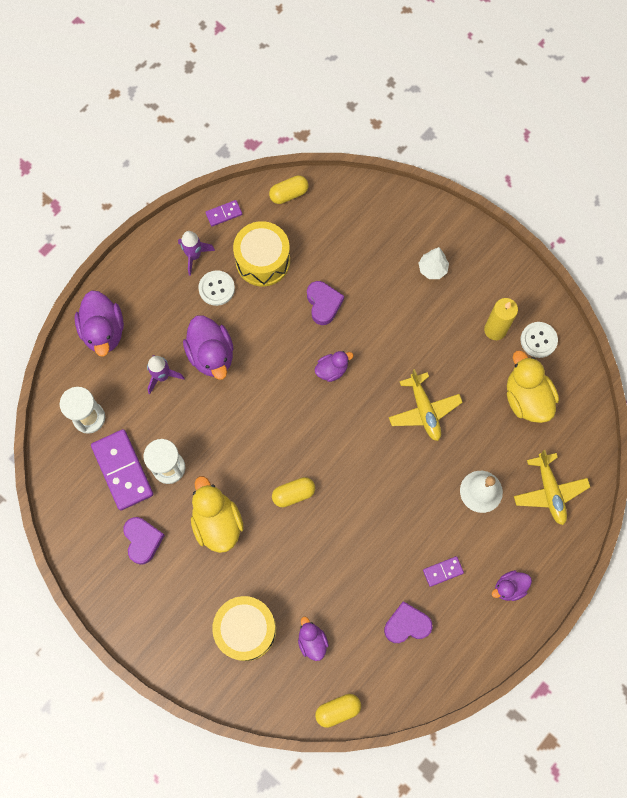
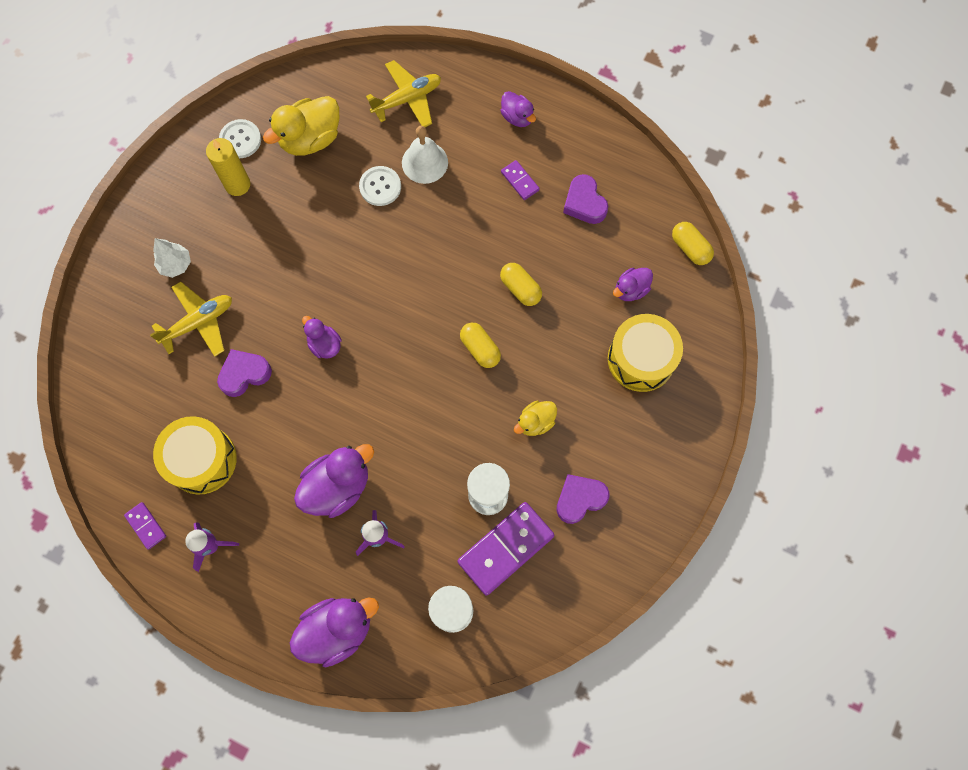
camera: 105 degrees left, 0 degrees up
(216, 288) = (250, 505): white button -> white button (380, 187)
(217, 522) = (535, 422): yellow duck -> yellow duck, size x0.56
(289, 194) = (104, 452): yellow capsule -> yellow capsule (520, 288)
(424, 410) = (349, 236): yellow plane -> yellow plane (198, 322)

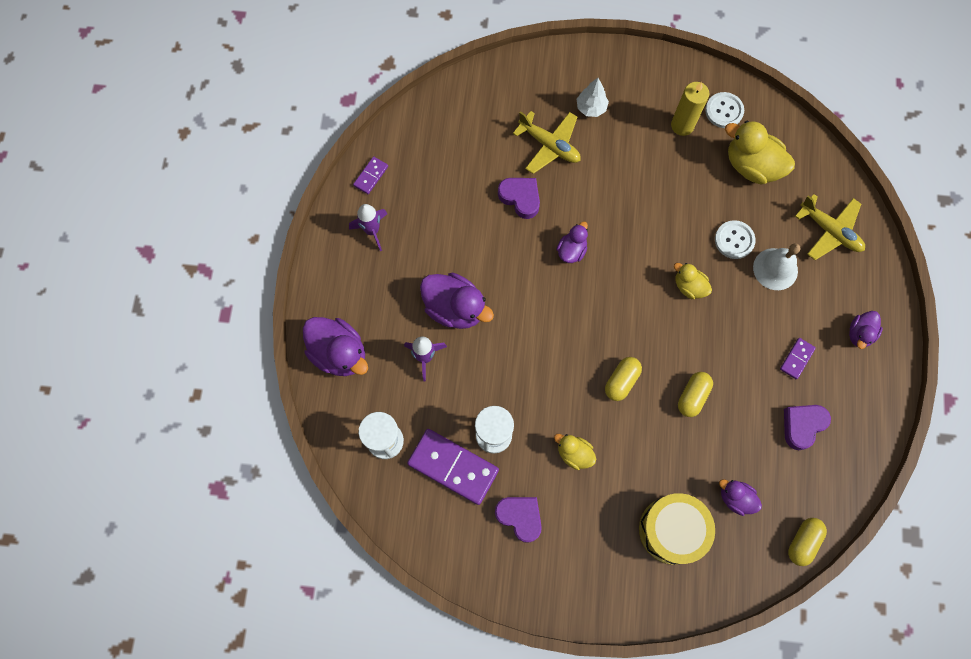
camera: 70 degrees right, 0 degrees up
(202, 460) = (437, 195): yellow drum -> none
(410, 247) = (689, 286): none -> yellow duck

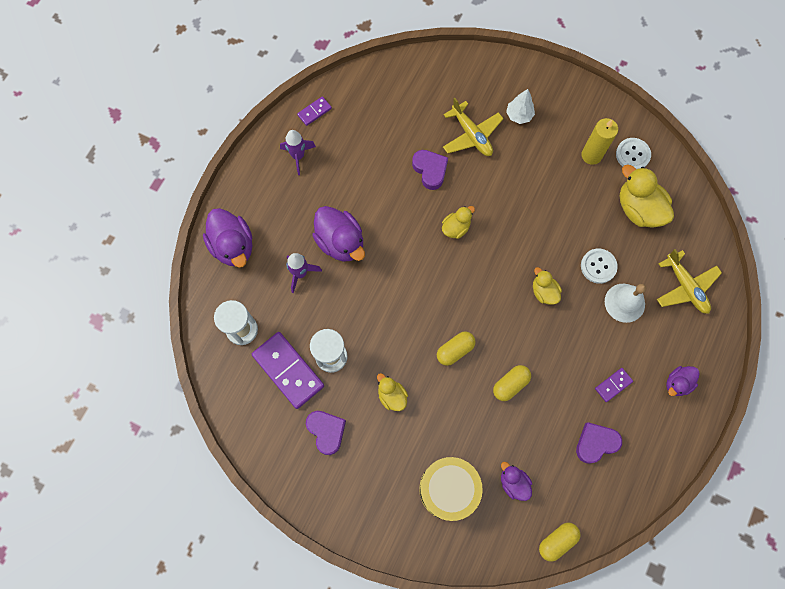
camera: 20 degrees right, 0 degrees up
(571, 250) = (456, 228): purple duck -> yellow duck

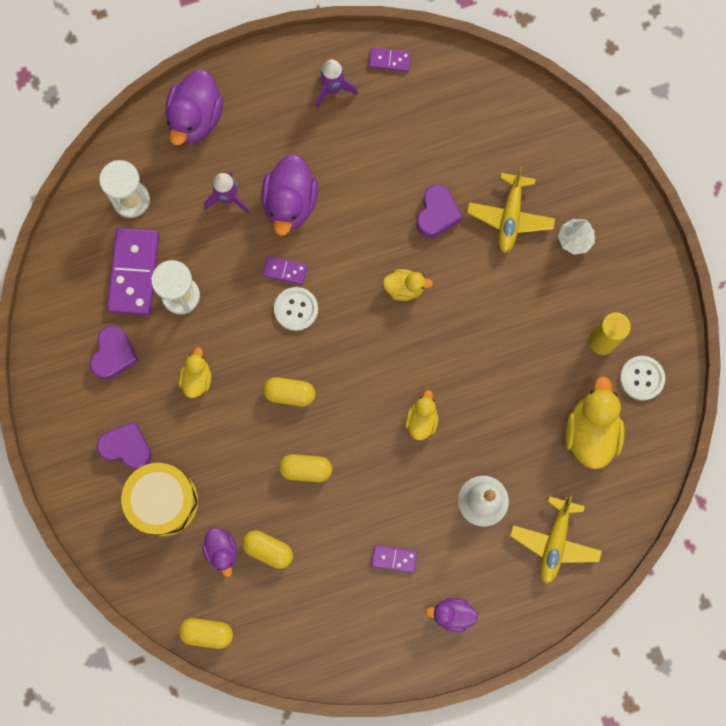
camera: 45 degrees right, 5 degrees up
(378, 283) = (285, 271): none -> purple domino
(513, 483) = (222, 551): purple duck -> purple duck turned 150 degrees clockwise
(539, 454) = (268, 550): none -> yellow capsule
(595, 443) = (325, 590): purple heart -> purple heart (126, 447)
(598, 266) = (495, 446): white button -> white button (296, 309)

